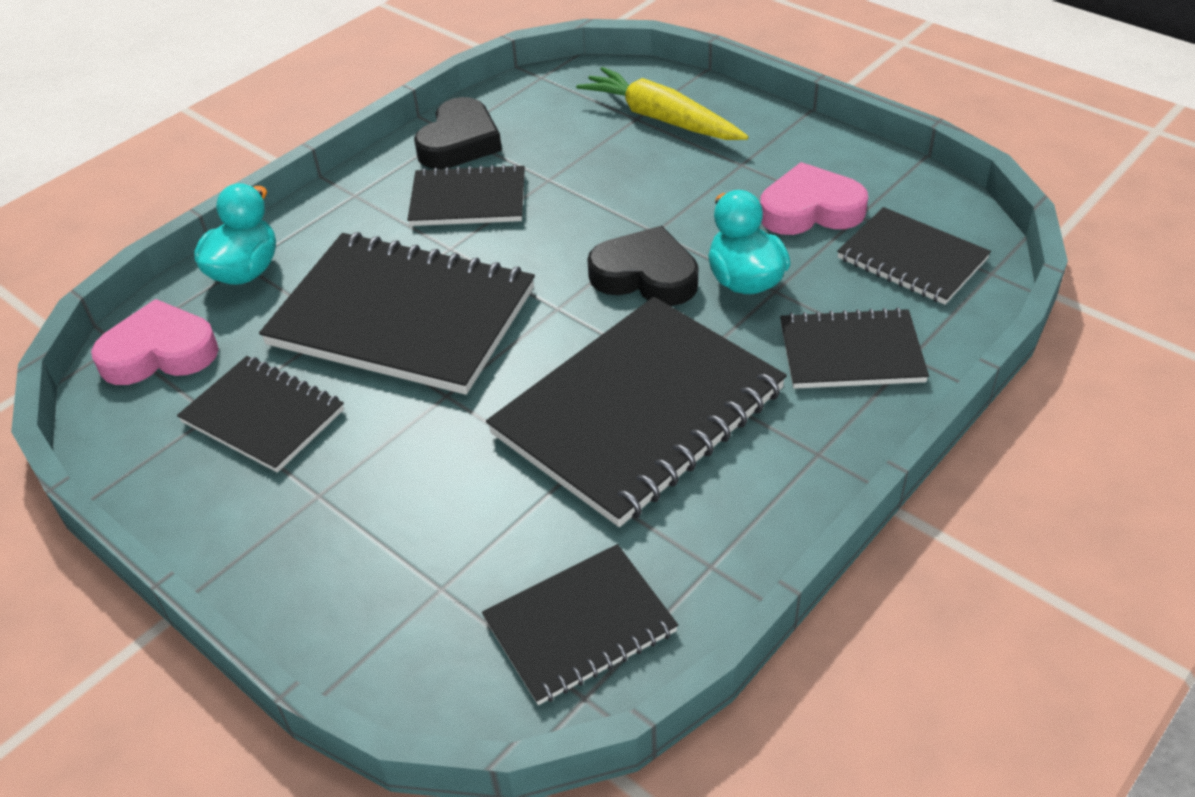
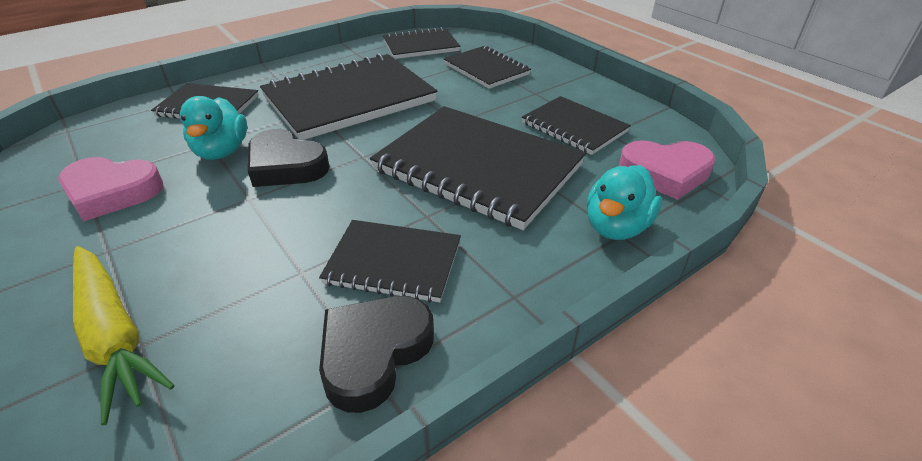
camera: 170 degrees left, 5 degrees down
(912, 259) = (98, 146): black notebook -> black notebook (486, 69)

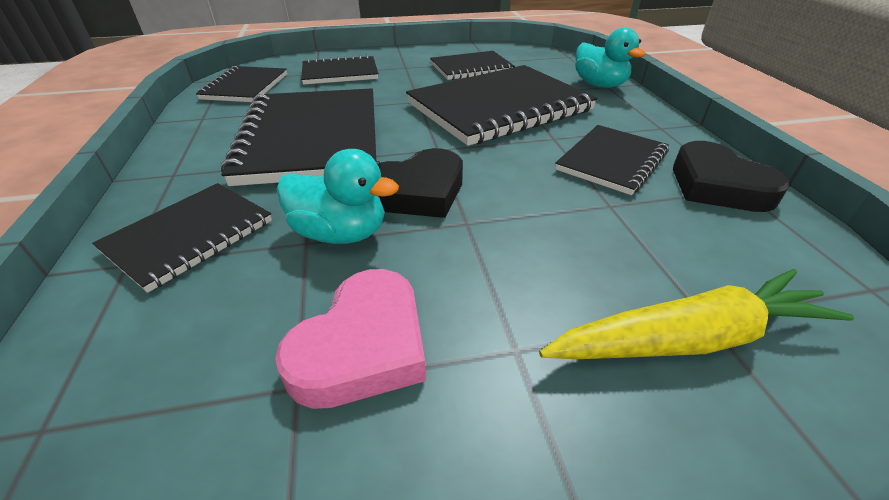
camera: 65 degrees left, 0 degrees up
(665, 173) = (549, 60): pink heart -> none

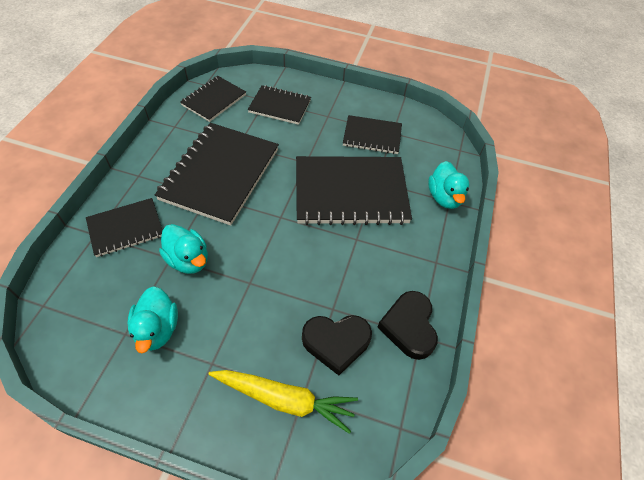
camera: 25 degrees right, 15 degrees up
(363, 346) = (157, 329): pink heart -> turquoise duck
(418, 192) = (243, 248): black heart -> black heart (336, 342)
(611, 161) = (369, 276): black notebook -> none

